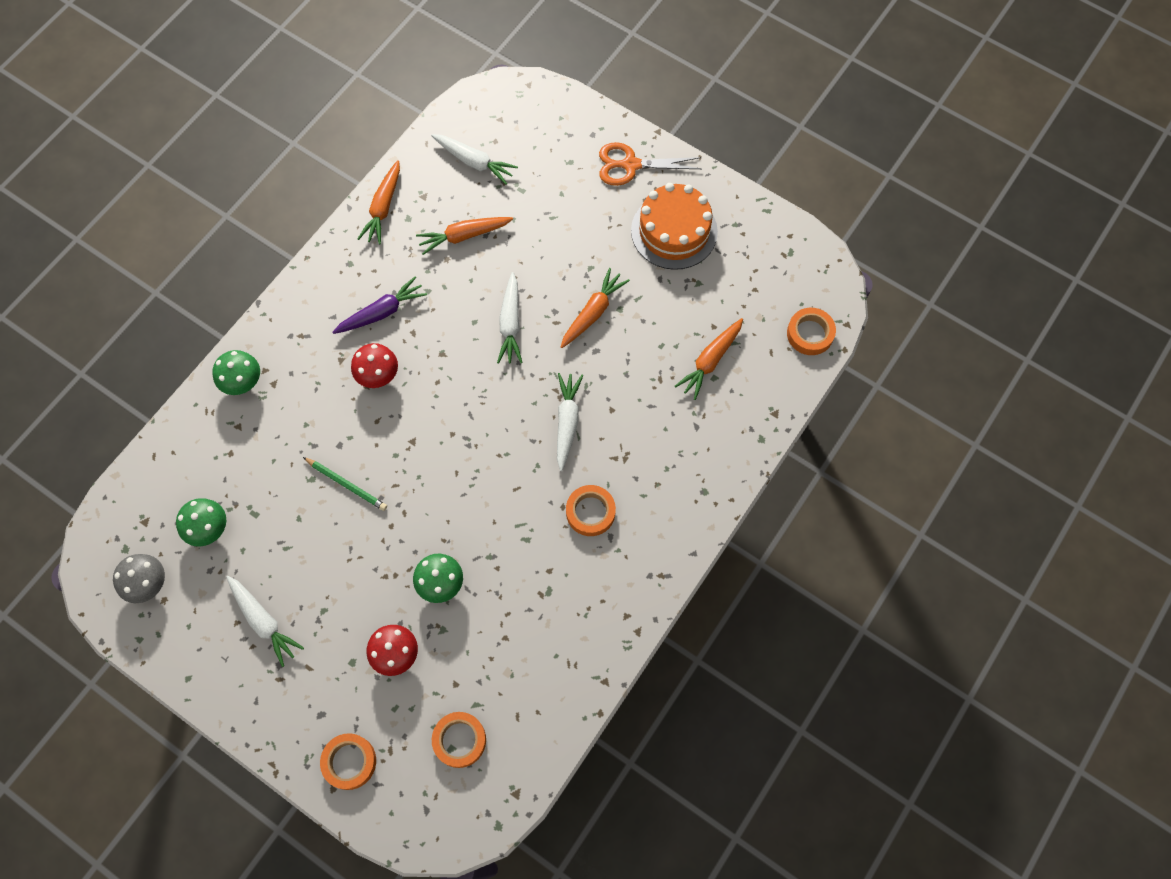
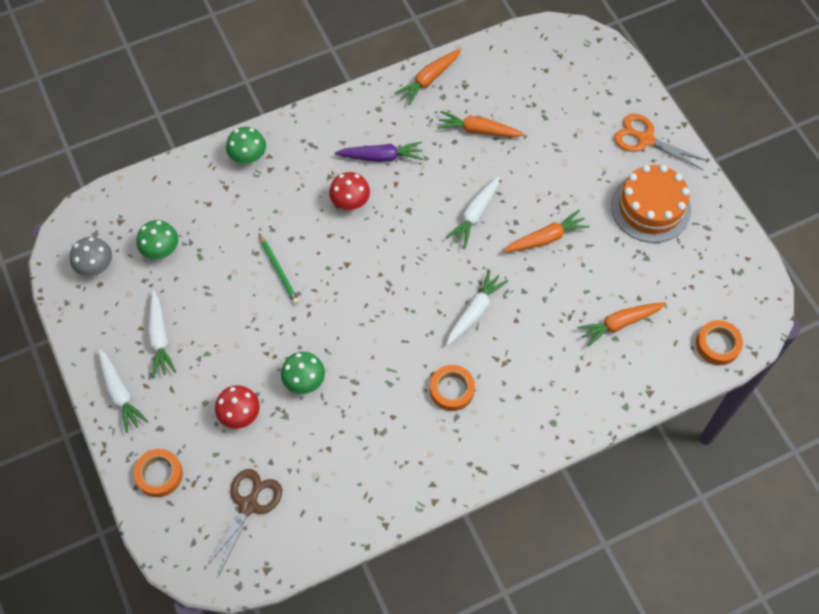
camera: 30 degrees right, 5 degrees down
(459, 740) = (248, 505): orange tape -> brown scissors
(474, 162) = (520, 78): white carrot -> white carrot (120, 393)

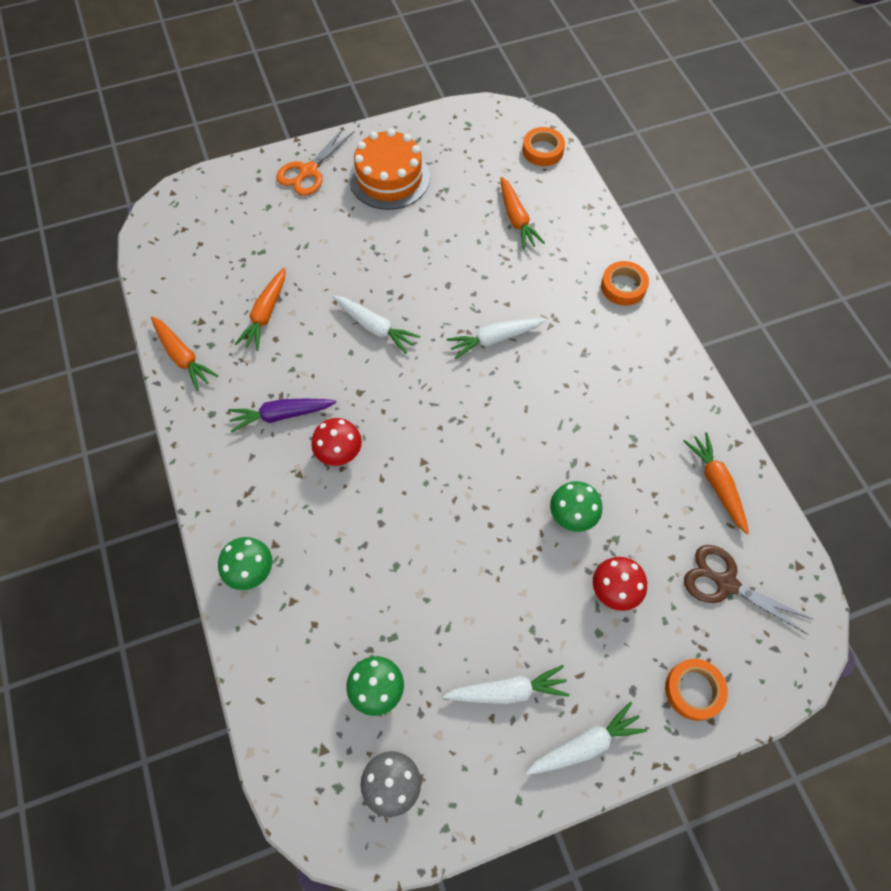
camera: 85 degrees left, 0 degrees up
(278, 270) = (423, 539): green pencil -> none
(381, 157) = (281, 415): purple carrot -> purple carrot turned 105 degrees counterclockwise
(452, 390) = (585, 368): orange tape -> orange tape (623, 287)
(474, 311) = (494, 339): white carrot -> white carrot turned 60 degrees counterclockwise
(546, 238) = (413, 267): orange carrot -> orange carrot (716, 484)

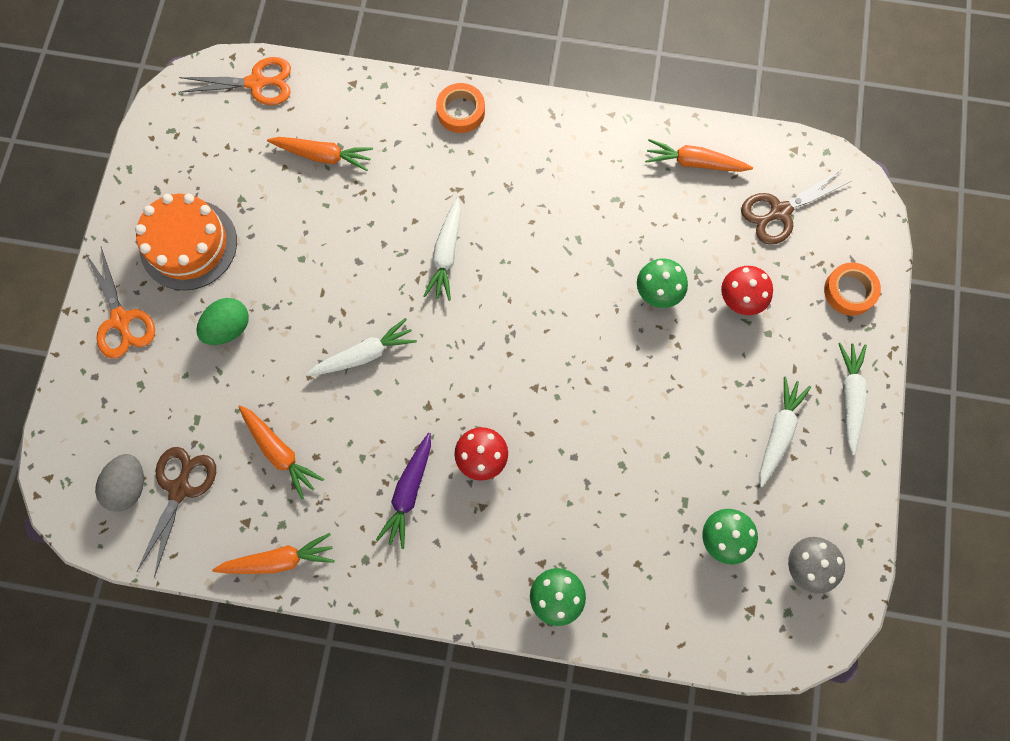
camera: 60 degrees left, 10 degrees up
(190, 239) = (129, 486): none -> grey egg
(204, 269) = (180, 489): none -> brown scissors
(342, 234) = (228, 328): none -> green egg
(543, 150) = (256, 83): orange tape -> orange scissors

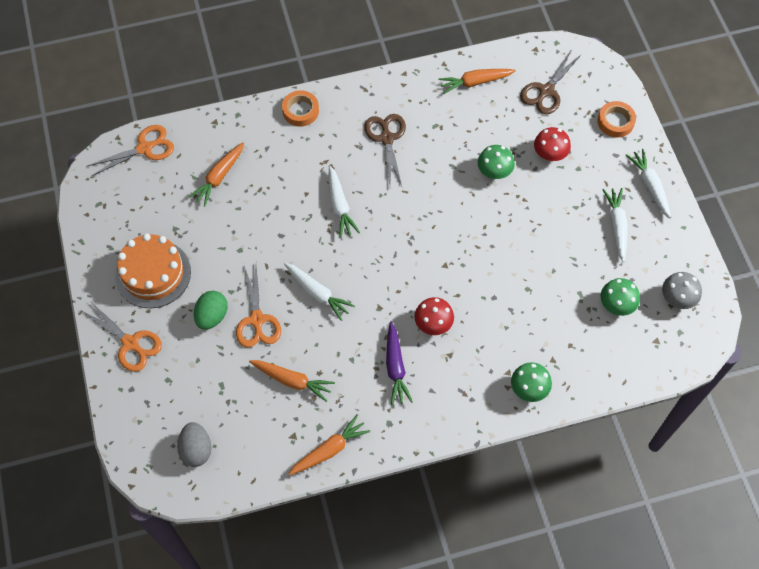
camera: 25 degrees left, 10 degrees down
(180, 489) = (234, 435): brown scissors -> brown scissors (387, 138)
(277, 356) = (257, 320): none -> orange scissors
(323, 156) = (219, 177): orange carrot -> orange carrot turned 135 degrees clockwise
(364, 354) = (317, 293): white carrot -> white carrot turned 90 degrees clockwise

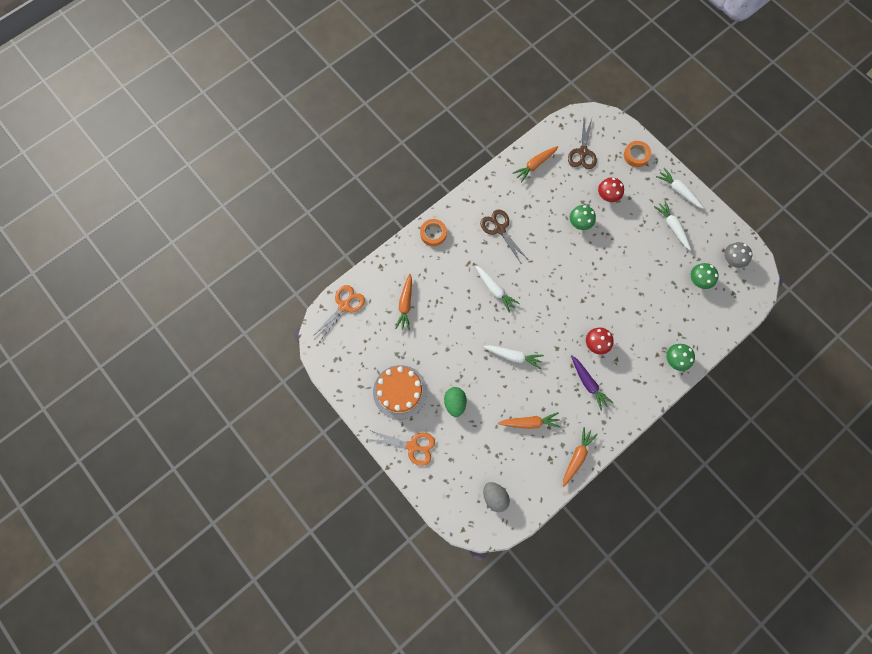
camera: 25 degrees left, 10 degrees up
(257, 320) = (485, 392): orange scissors -> none

